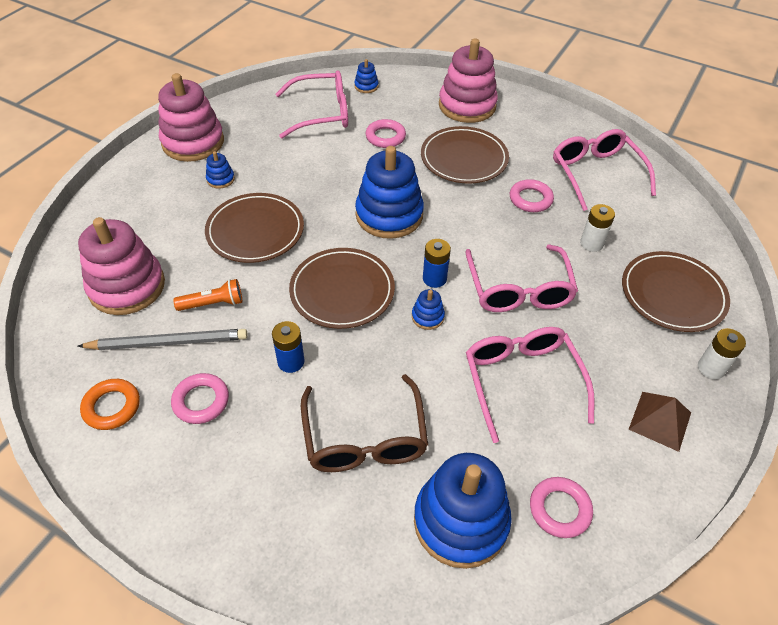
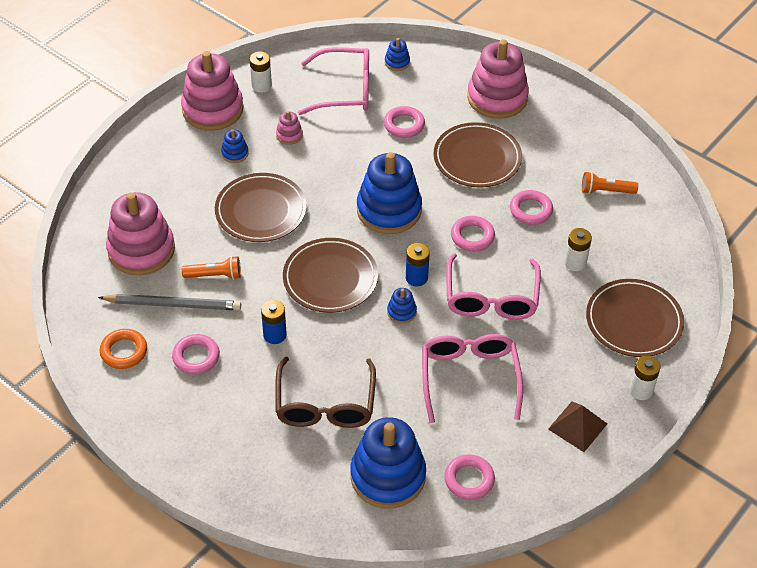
camera: 10 degrees right, 0 degrees up
(239, 117) = (261, 85): none -> white battery
(274, 157) = (289, 135): none -> pink stacking toy
(480, 230) = (472, 236): none -> pink ring
(596, 174) = (606, 191): pink glasses -> orange flashlight

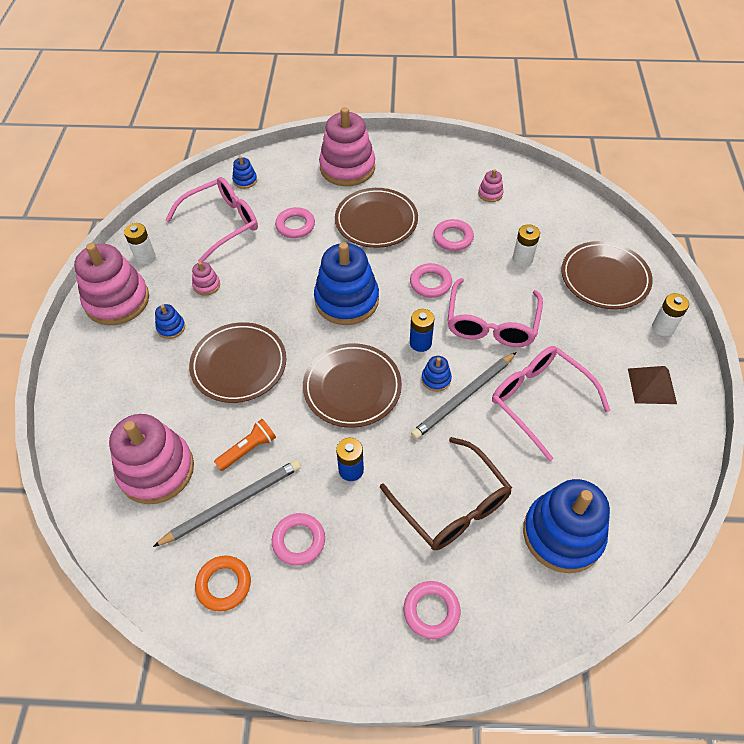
camera: 35 degrees left, 5 degrees up
(410, 338) = (463, 397): none -> grey pencil
(469, 479) = (624, 489): pink ring -> pink ring (431, 611)
(491, 298) = (491, 323): pink glasses -> pink glasses turned 45 degrees clockwise
(606, 191) = (490, 194): orange flashlight -> pink stacking toy

